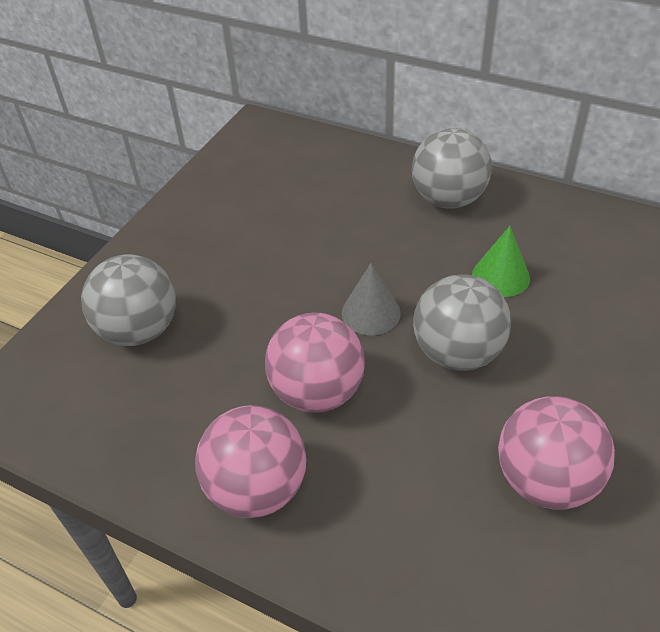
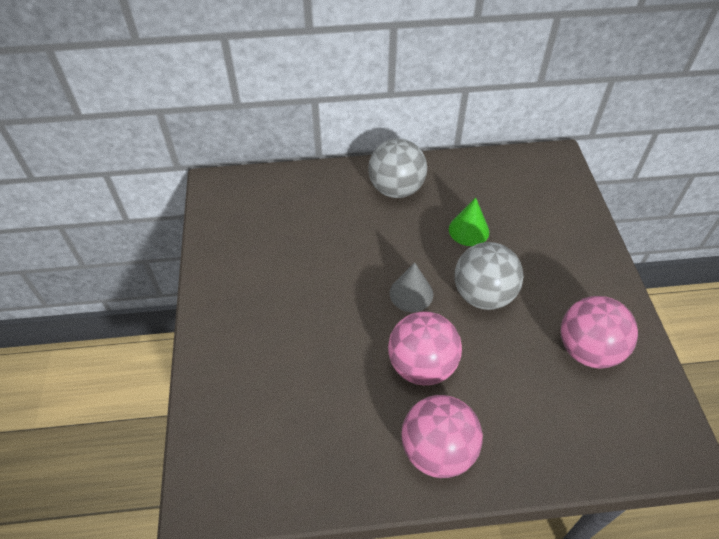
camera: 35 degrees left, 5 degrees up
(139, 330) = (264, 386): grey ball -> none

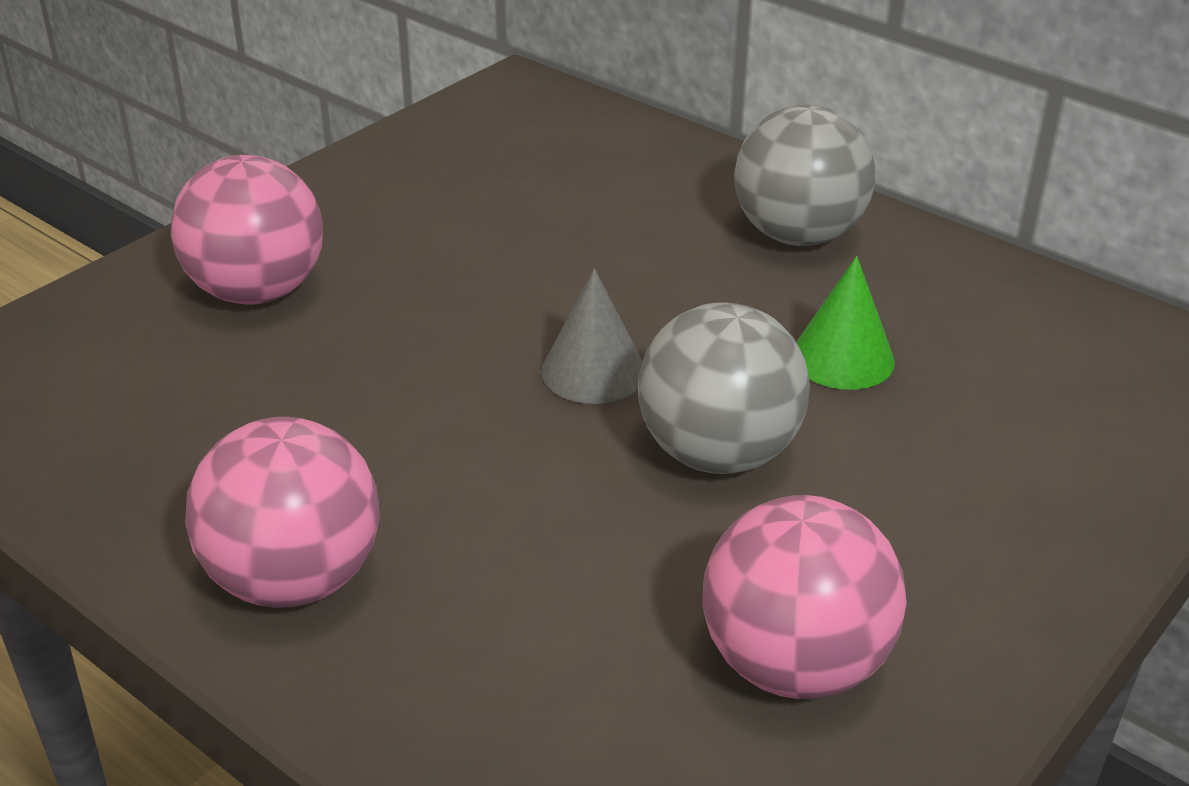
camera: 45 degrees right, 15 degrees down
(422, 365) = (454, 465): pink ball -> pink ball (257, 291)

